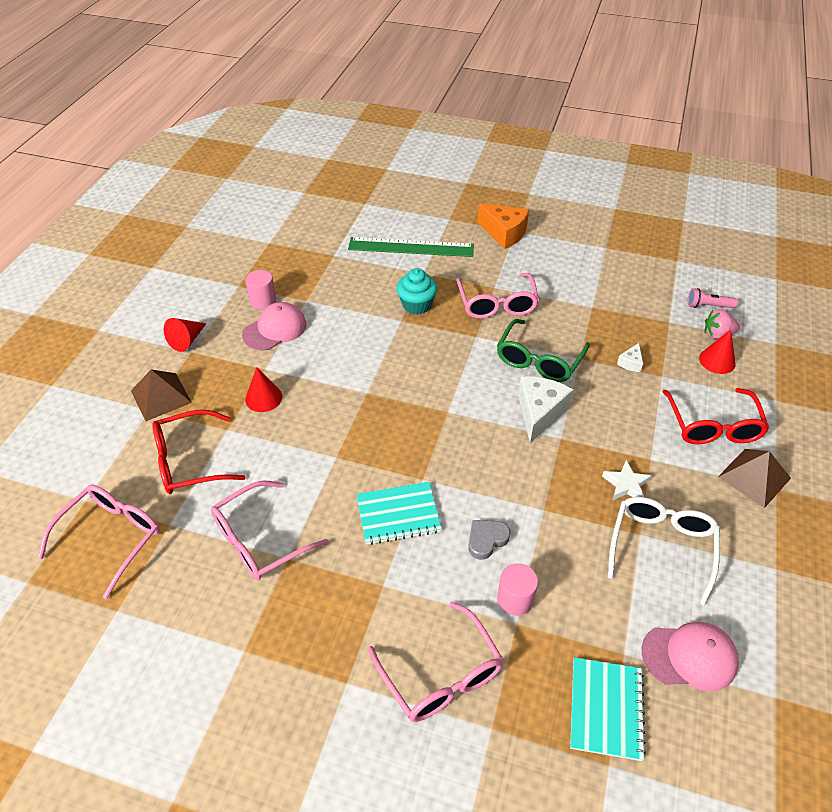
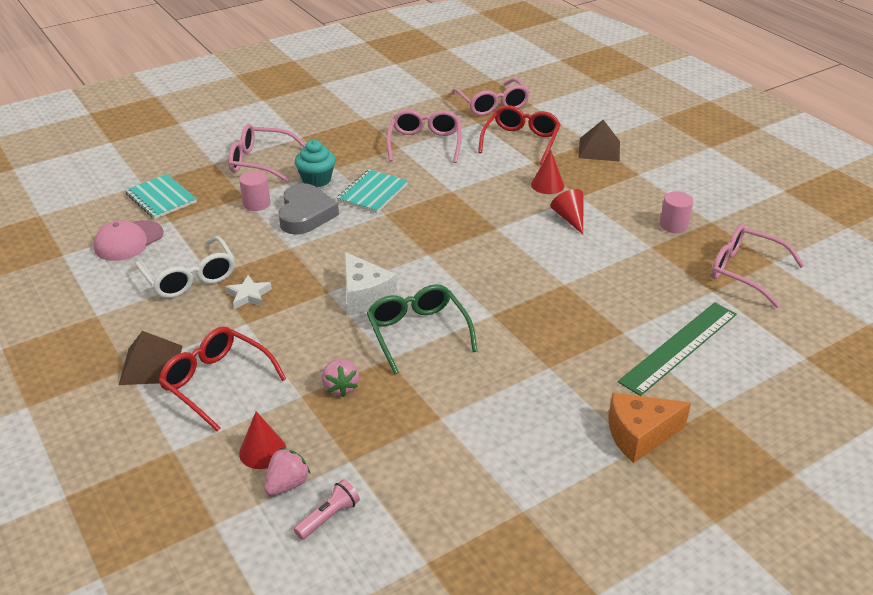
camera: 130 degrees right, 10 degrees down
(187, 340) = (655, 176): red cone -> red cone (570, 218)
(275, 329) = (625, 217): pink cap -> none
(417, 305) = (576, 303): turquoise cupcake -> turquoise cupcake (316, 180)
(486, 540) = (305, 214): grey heart -> grey heart, size x1.83
(497, 304) = (521, 353): pink glasses -> pink glasses (744, 271)
(630, 363) = (340, 387): white cheese -> pink strawberry

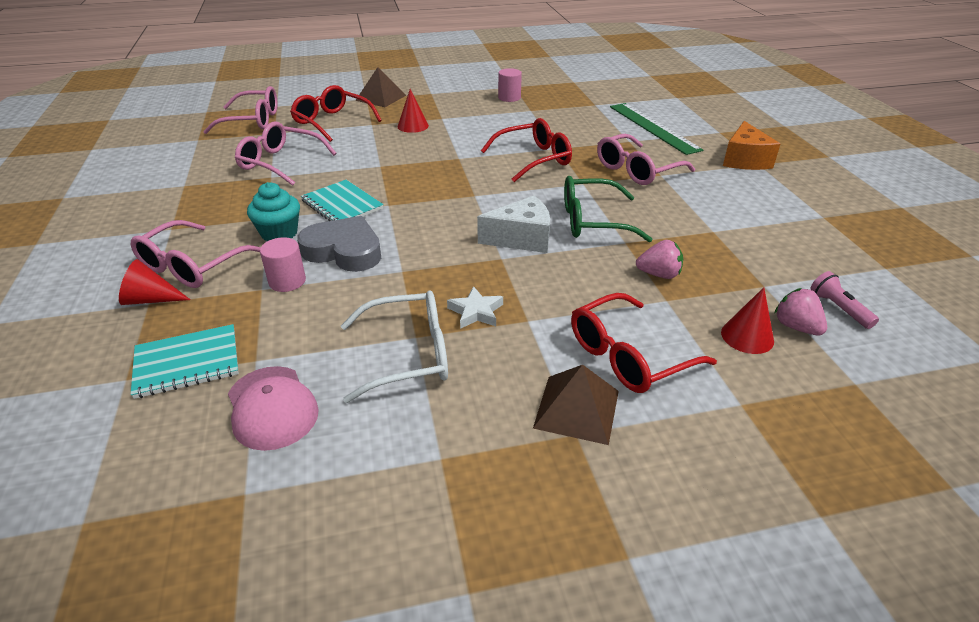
camera: 70 degrees left, 0 degrees up
(526, 273) = (534, 159): none -> red glasses
(570, 218) = (470, 128): red cone -> red cone (151, 299)
(744, 271) = (579, 91): pink glasses -> pink glasses (636, 170)

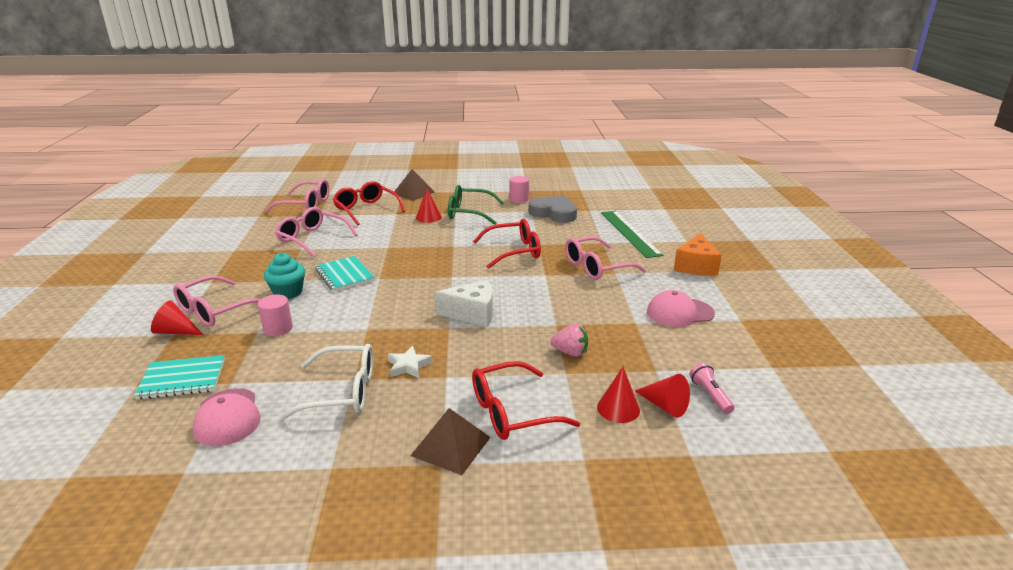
camera: 10 degrees right, 10 degrees down
(344, 250) = (330, 310): grey heart -> grey heart (554, 213)
(592, 221) = (537, 305): green glasses -> green glasses (469, 213)
(755, 215) = (680, 313): none -> pink cap
(796, 327) = (664, 406): pink strawberry -> red cone

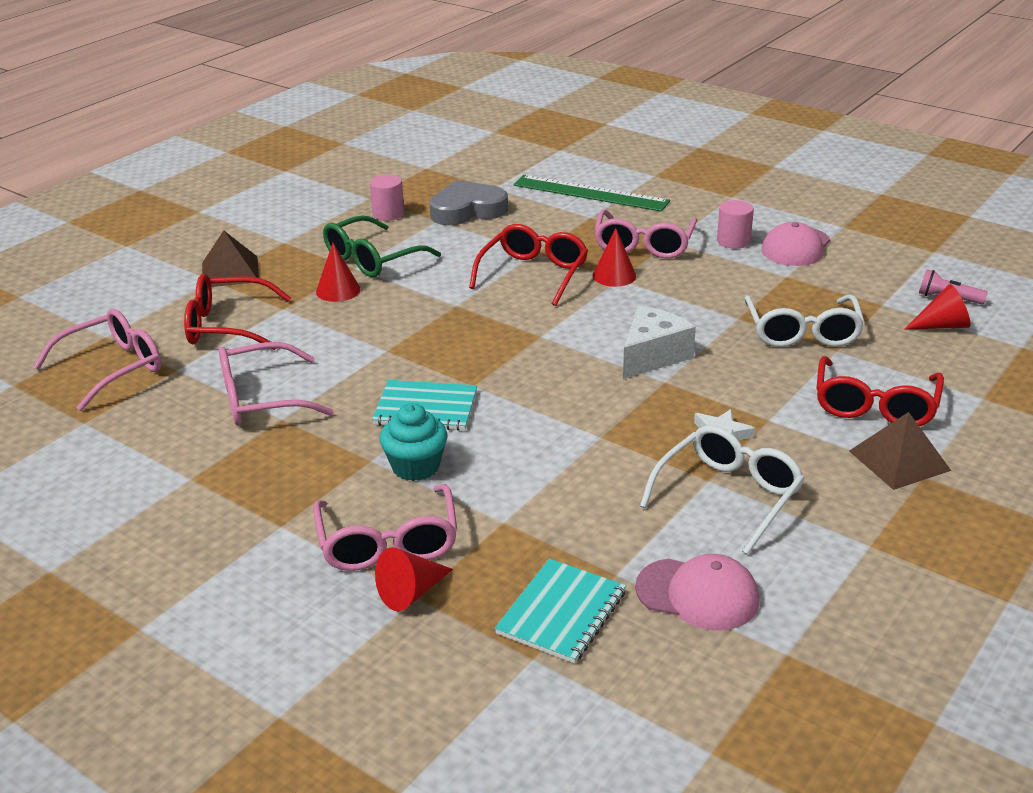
camera: 50 degrees left, 5 degrees up
(278, 328) = (514, 502): pink cylinder -> pink cylinder (733, 241)
(570, 352) = (802, 332): pink strawberry -> white glasses
(618, 408) = (924, 349): red cone -> red cone (614, 276)
(696, 266) = (716, 197): orange cheese -> none

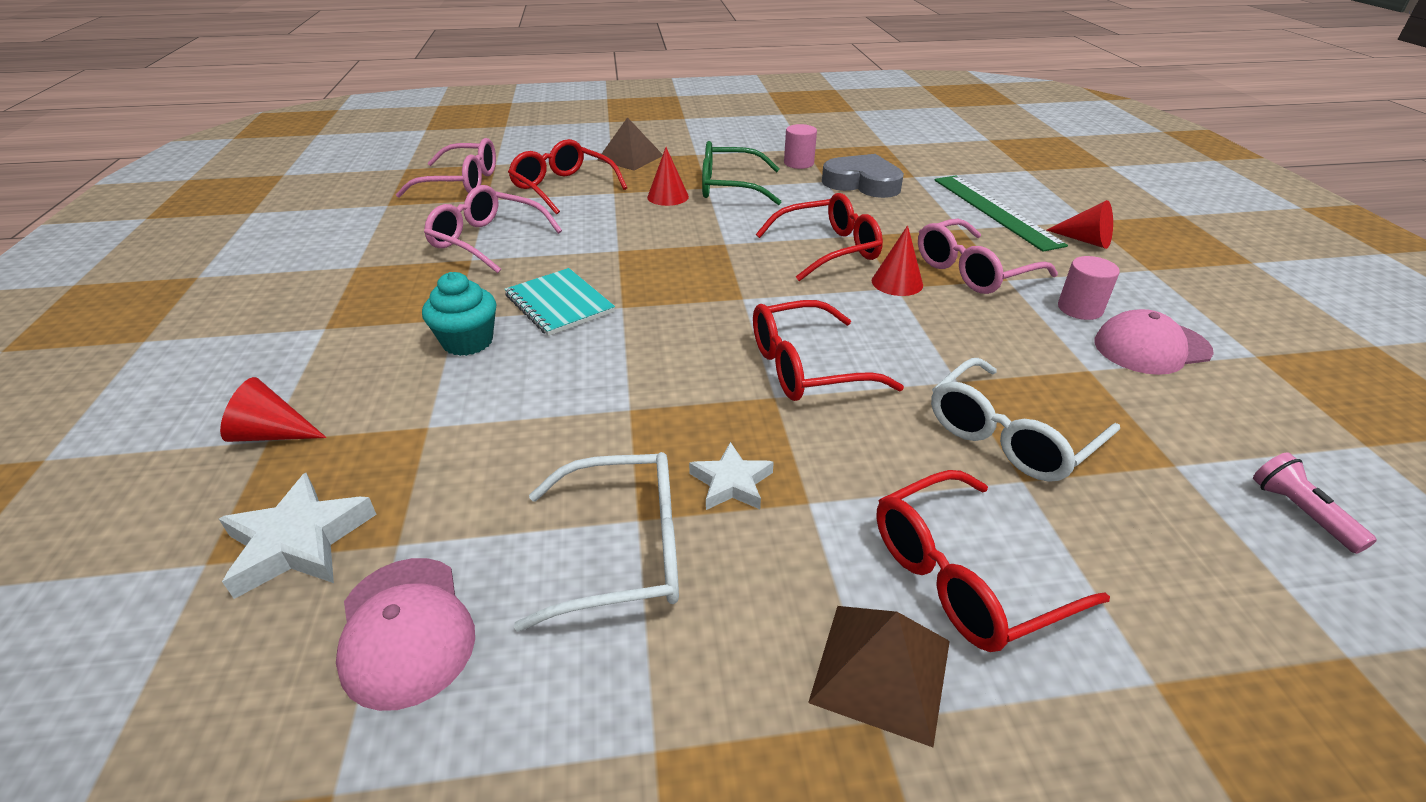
camera: 45 degrees right, 5 degrees up
(388, 543) = (340, 385): pink glasses -> none
(561, 613) = (298, 542): turquoise notebook -> white star
(652, 356) = (806, 367): white cheese -> red glasses
(942, 326) = (1234, 541): red cone -> red cone (1085, 240)

